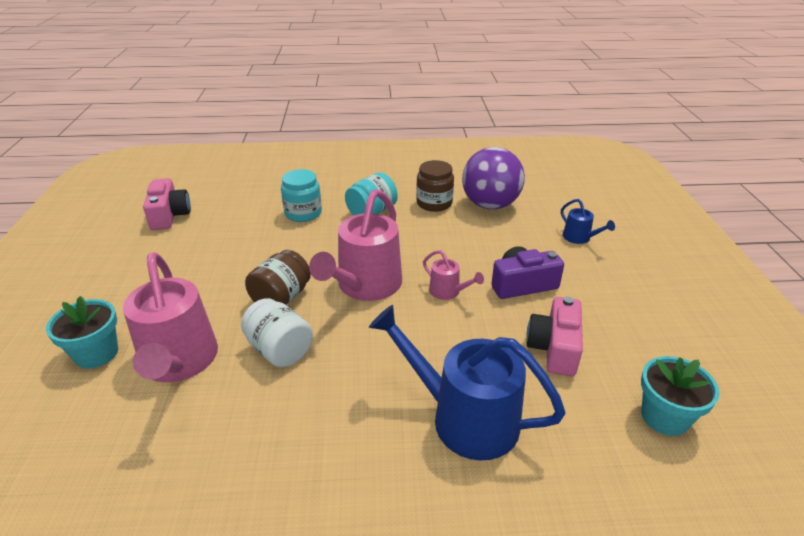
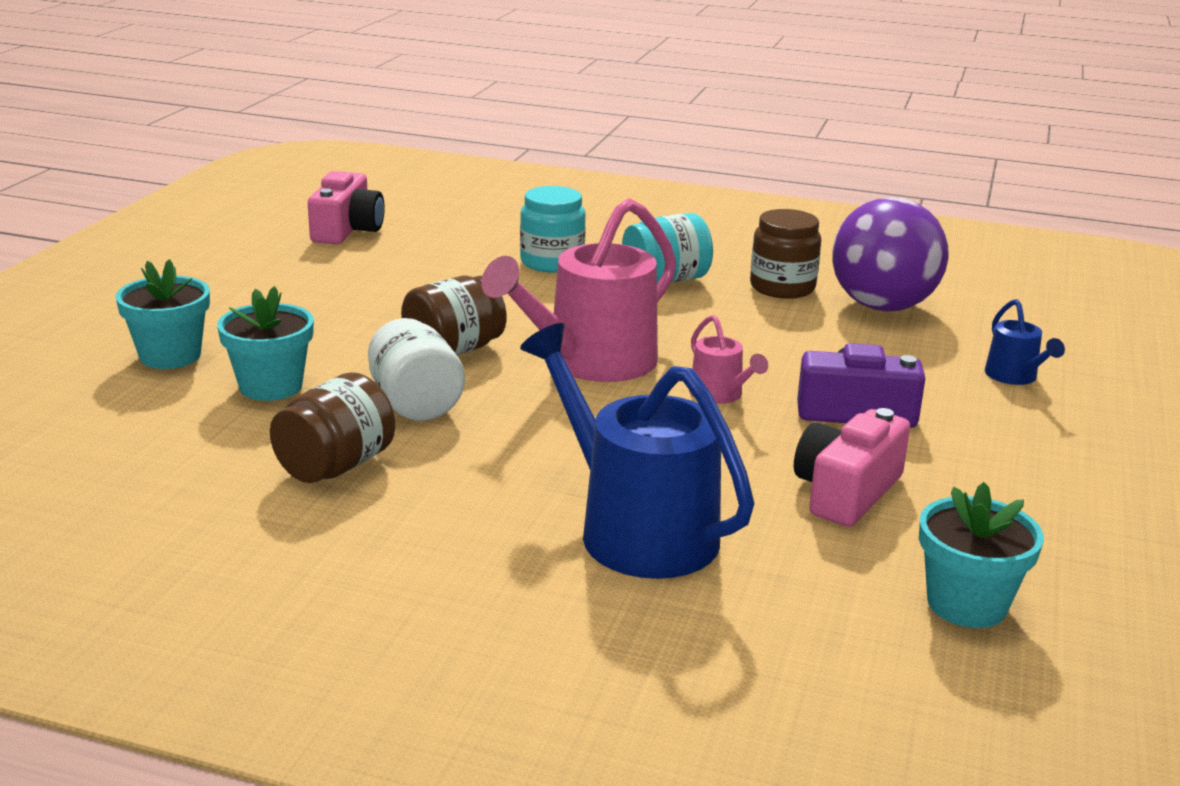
camera: 20 degrees right, 10 degrees down
(179, 362) = (271, 386): pink watering can -> turquoise flower pot
(255, 423) = (335, 466): none -> brown jar

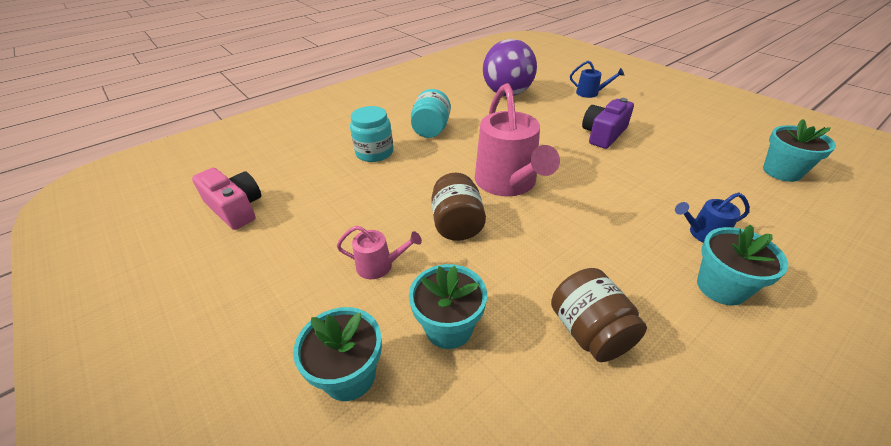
camera: 55 degrees left, 15 degrees up
(415, 404) = (518, 264): white jar -> none
(512, 551) = (721, 287): none -> turquoise flower pot
(636, 529) = (703, 234): blue watering can -> blue watering can, size x0.47
(720, 395) = (568, 160): pink watering can -> pink watering can (379, 265)
(782, 287) = (468, 106): brown jar -> none
(846, 492) = (678, 163): pink camera -> none

